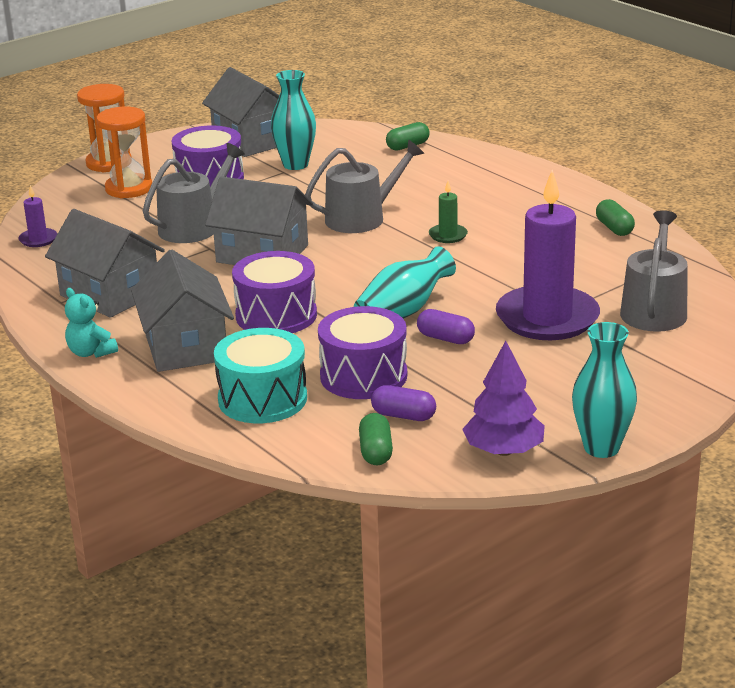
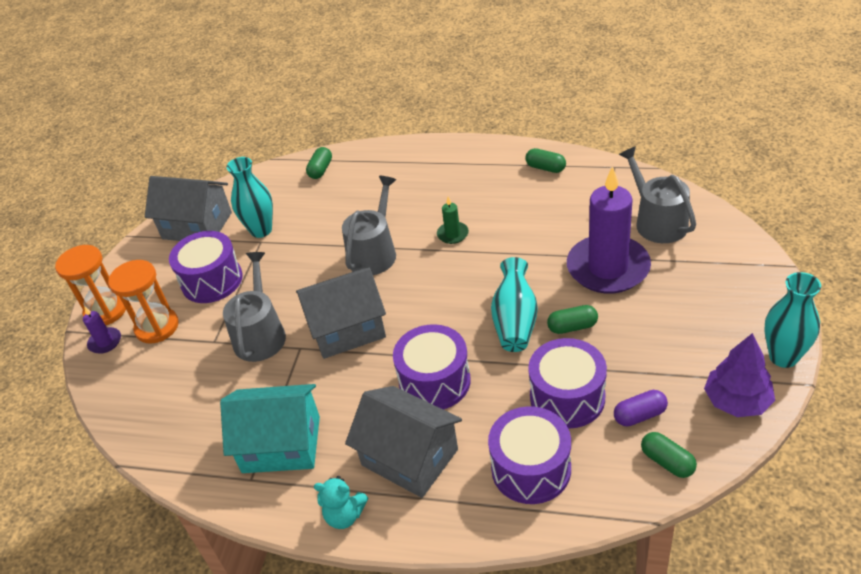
camera: 35 degrees left, 15 degrees up
(38, 239) = (146, 426): purple candle -> purple candle (105, 342)
(110, 294) = (281, 444): grey house -> turquoise house
(262, 399) = (531, 469): turquoise drum -> purple drum
(445, 338) = (572, 327): purple capsule -> green capsule

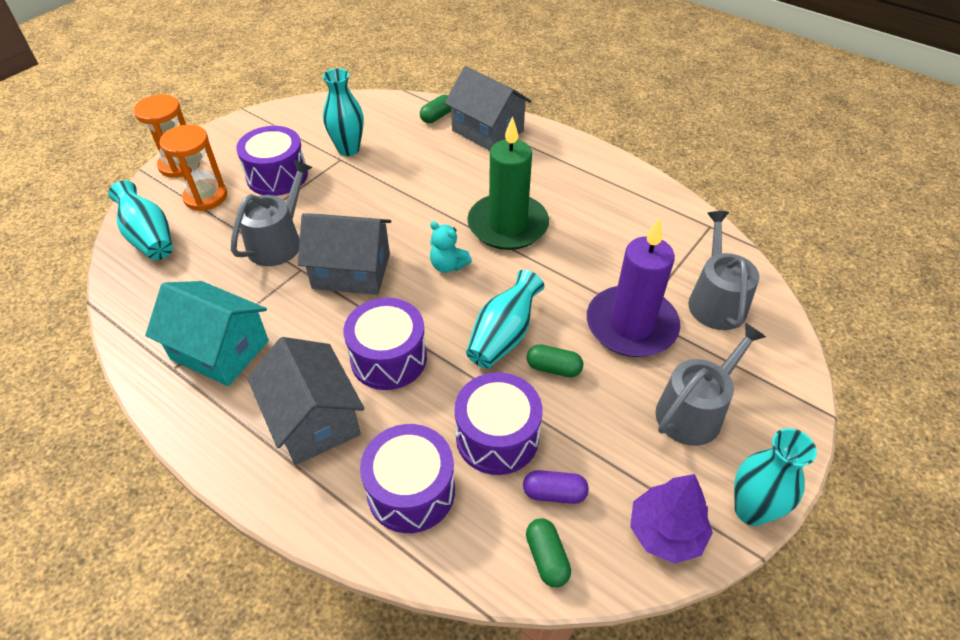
camera: 20 degrees right, 5 degrees up
(105, 342) = (159, 191): purple candle -> none
(131, 385) = (149, 238): none -> turquoise vase
(197, 225) = (302, 123): grey house -> grey house (487, 131)
(345, 515) = (220, 445): turquoise teddy bear -> turquoise teddy bear (448, 265)
(374, 252) = (426, 211): grey watering can -> grey watering can (694, 411)
(452, 234) = (508, 225): green candle -> green candle, size x2.39
(545, 168) = (641, 199): green capsule -> none

